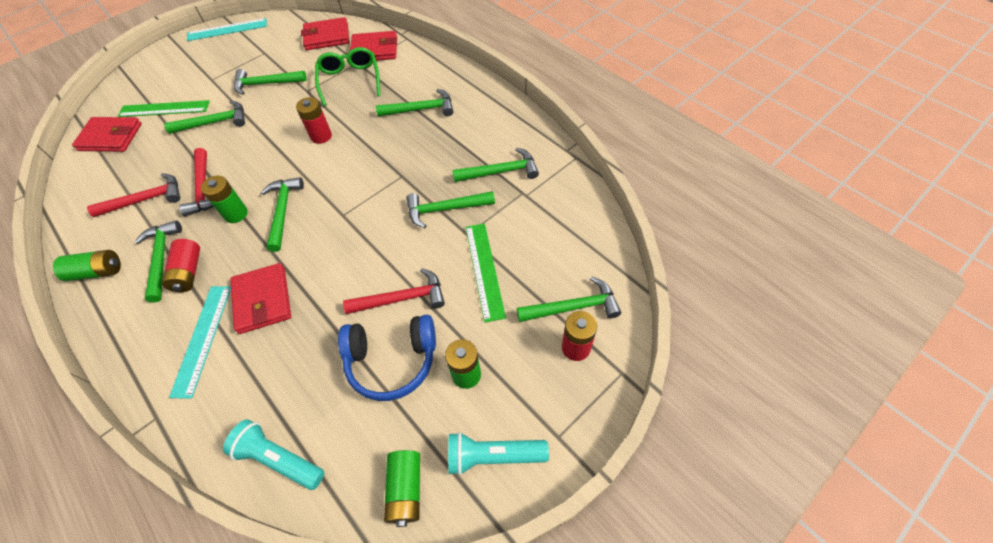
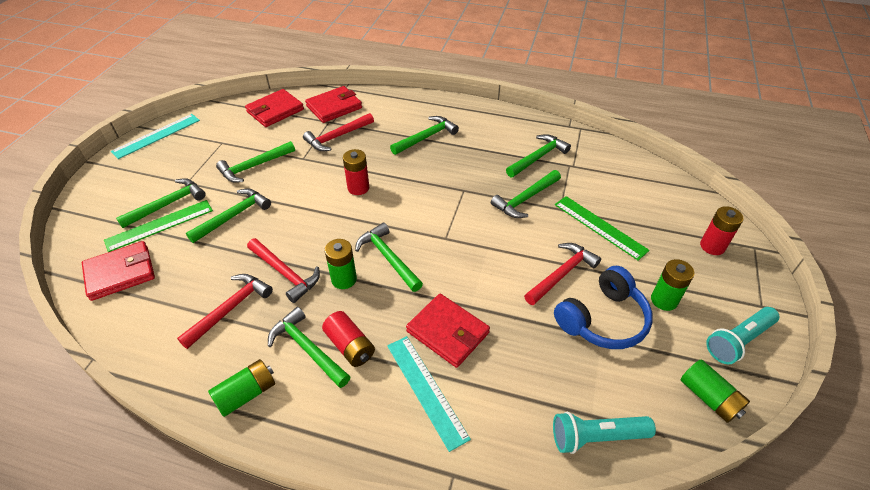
camera: 35 degrees left, 10 degrees down
(350, 80) = (337, 137): green glasses -> red hammer
(573, 307) = (683, 222): green hammer -> green hammer (168, 204)

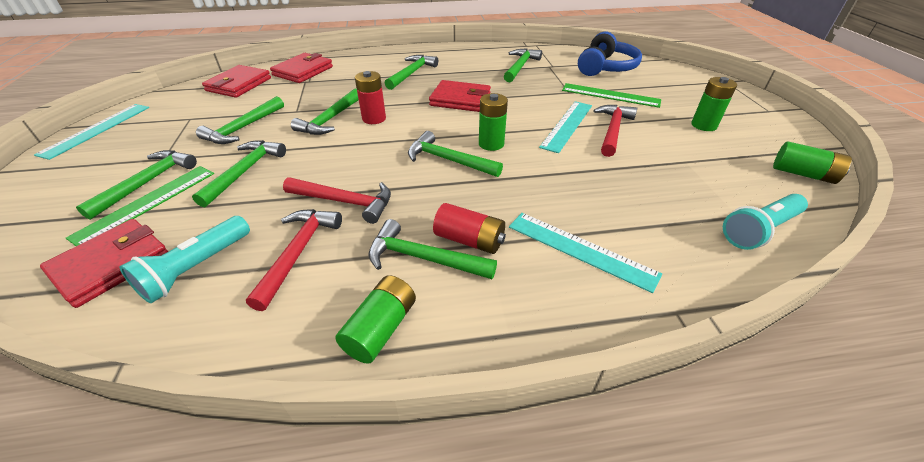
camera: 25 degrees left, 5 degrees down
(337, 137) = (322, 89): red hammer -> none
(344, 279) = (416, 188): green battery -> green battery (491, 144)
(447, 332) = (557, 198): red wallet -> red wallet (460, 99)
(522, 253) = (567, 125): none -> turquoise ruler
(525, 199) = (535, 92): green hammer -> green hammer (330, 119)
(603, 319) = (675, 150): blue headphones -> blue headphones (605, 67)
(712, 246) = (699, 87): red battery -> none
(738, 341) = (779, 134): turquoise flashlight -> turquoise flashlight (196, 268)

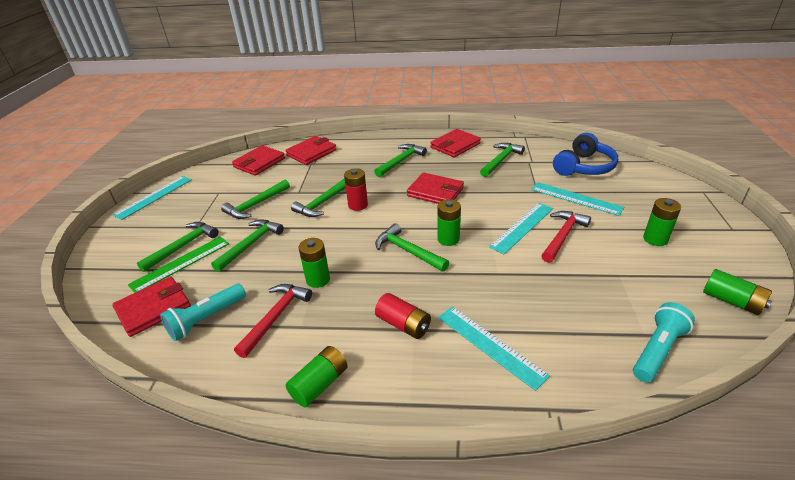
camera: 15 degrees right, 5 degrees down
(345, 202) = (318, 279): red hammer -> green battery
(423, 258) = (364, 334): green hammer -> none
(467, 56) = (455, 145): none -> red wallet
(610, 95) = (576, 198): green ruler -> turquoise ruler
(759, 230) = (657, 350): turquoise flashlight -> turquoise flashlight turned 150 degrees clockwise

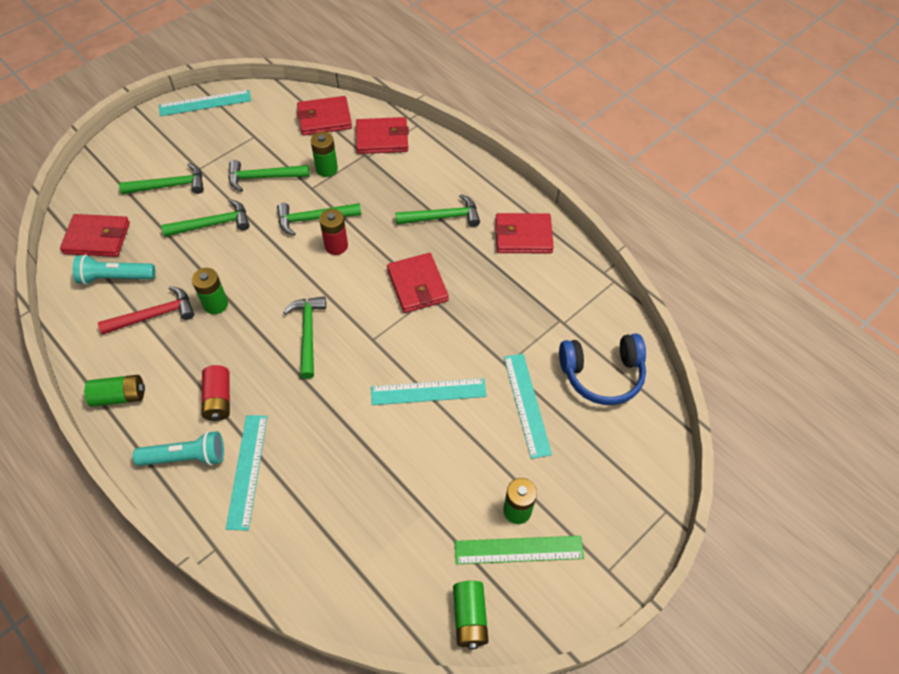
camera: 40 degrees right, 20 degrees up
(180, 263) = (151, 204): green ruler -> green ruler (518, 549)
(448, 239) = (353, 349): green battery -> green battery (327, 169)
(501, 160) = (535, 295): green hammer -> none
(563, 236) = (446, 432): red hammer -> none
(657, 350) = (345, 589): turquoise flashlight -> turquoise flashlight (186, 457)

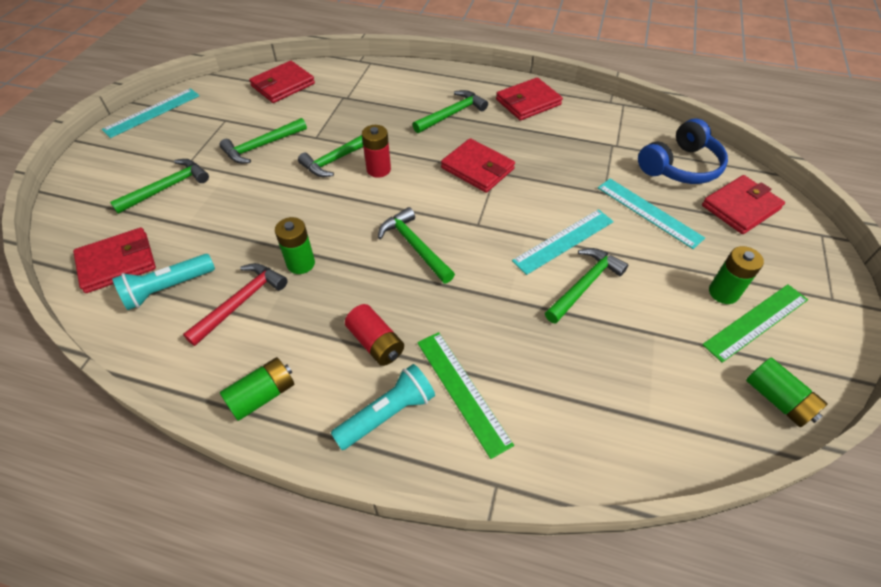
camera: 30 degrees left, 5 degrees down
(213, 224) = (241, 200): green hammer -> green hammer (585, 285)
(247, 470) = (462, 391): turquoise ruler -> green ruler
(327, 169) = (318, 119): green battery -> none
(382, 138) = (348, 81): red wallet -> red wallet (740, 207)

